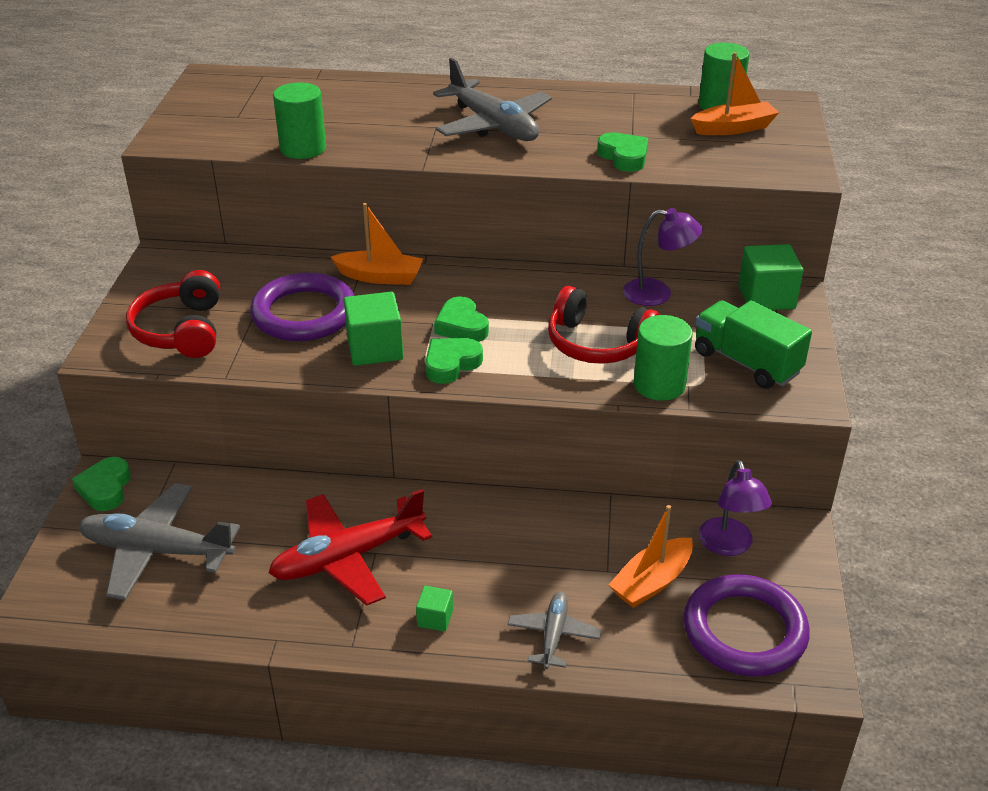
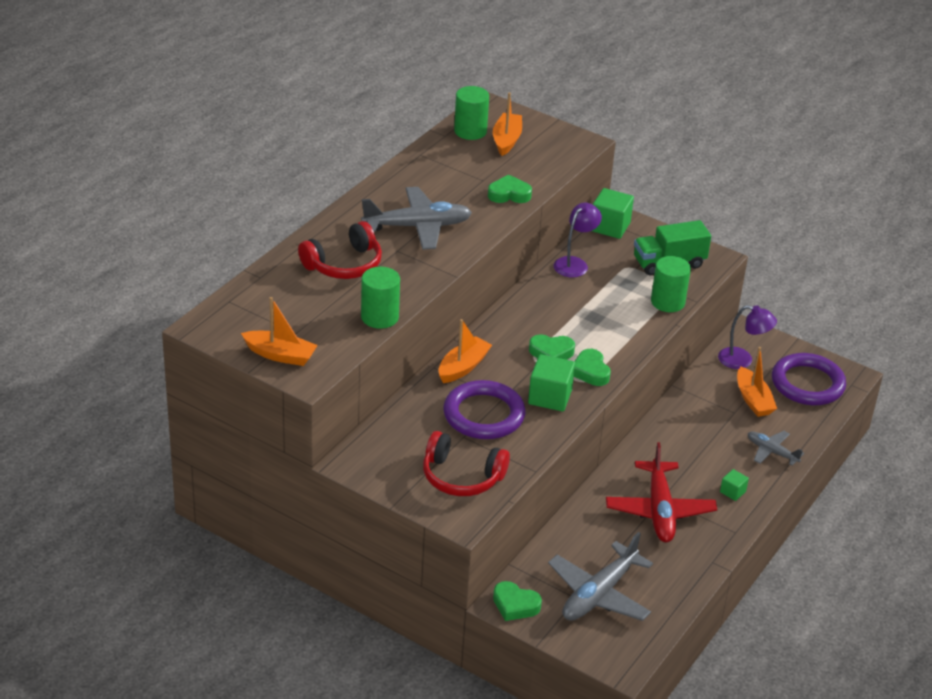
camera: 65 degrees left, 0 degrees up
(192, 119) = (280, 355): none -> orange boat
(597, 343) = (610, 307): red headphones -> red headphones (344, 264)

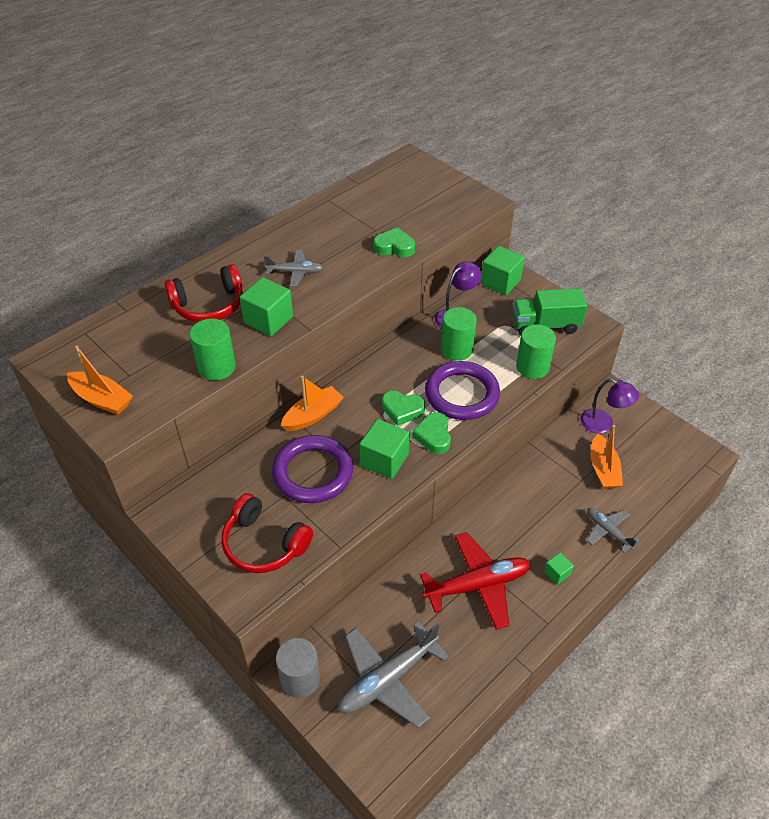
camera: 15 degrees right, 10 degrees up
(411, 272) = (268, 320): none -> green cube
(418, 227) = (295, 272): grey plane -> grey plane, size x0.55
(470, 131) = (382, 181): green cylinder -> green cylinder (457, 349)
(506, 140) = (412, 193): orange boat -> none
(515, 605) = (300, 679): green heart -> grey cylinder
(659, 510) = (478, 585): red plane -> red plane turned 120 degrees counterclockwise
(807, 384) = (661, 458): purple ring -> purple ring (462, 394)

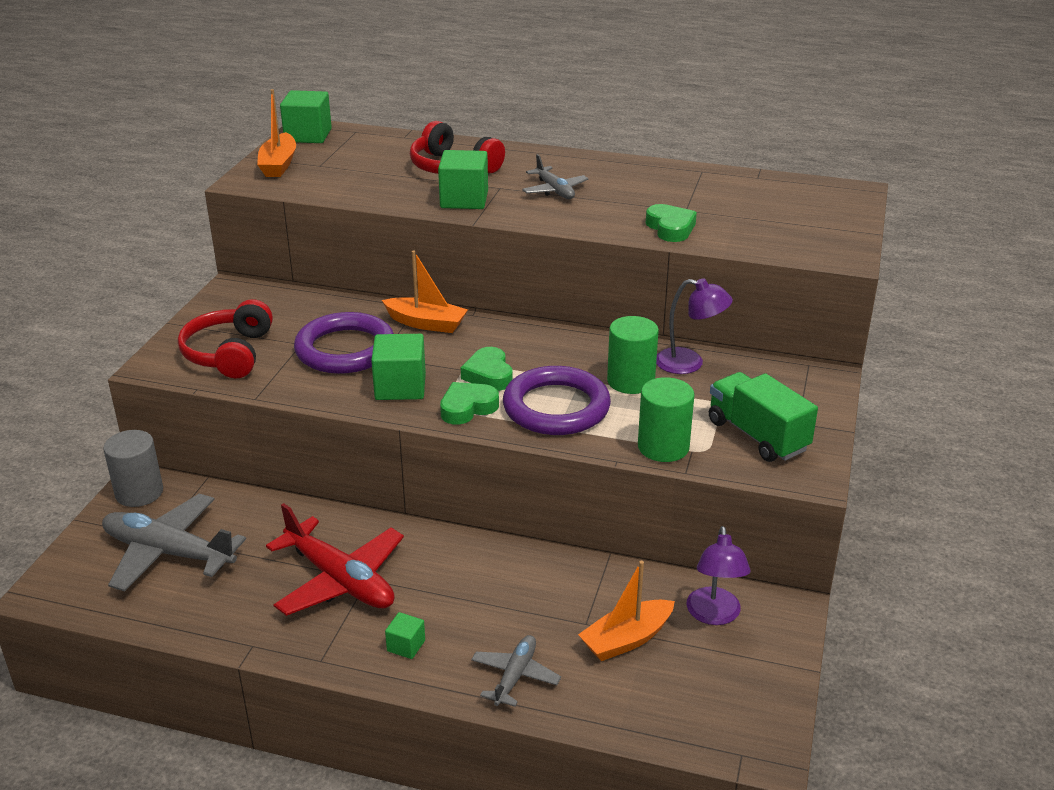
camera: 60 degrees right, 15 degrees down
(217, 367) = (369, 197): green cylinder -> none
(500, 282) = (798, 377): green cube -> green cube (308, 135)

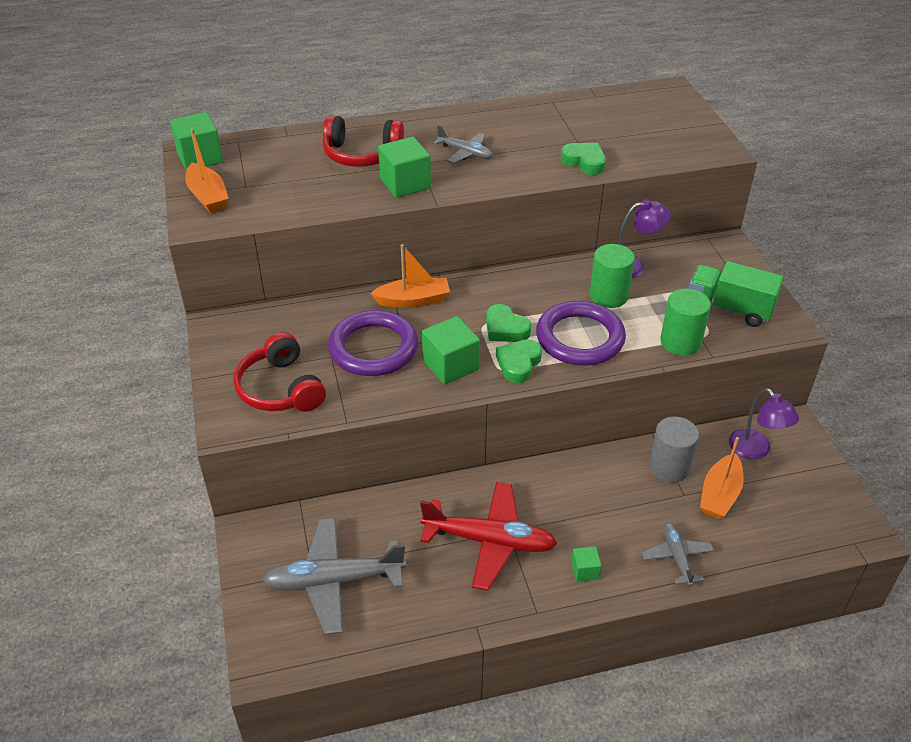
camera: 30 degrees left, 10 degrees up
(139, 492) = (255, 540): grey cylinder -> grey cylinder (669, 467)

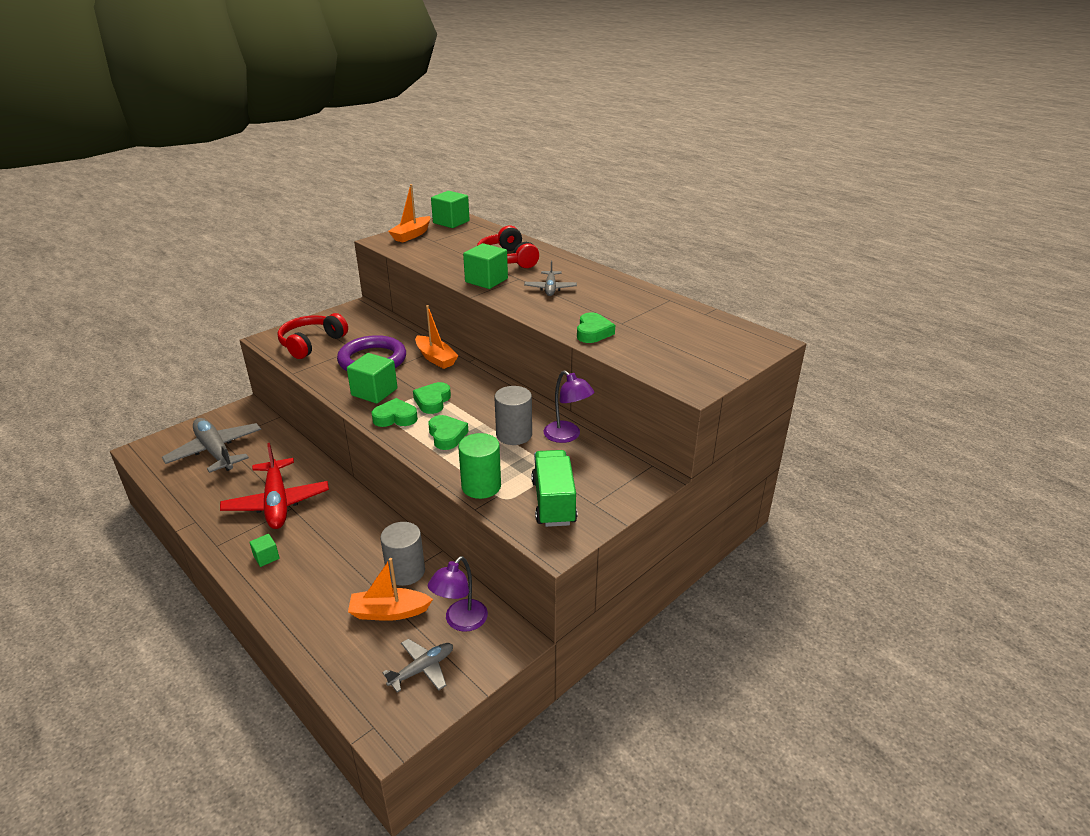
camera: 60 degrees right, 10 degrees down
(580, 338) = (447, 436): purple ring -> green heart
(608, 296) = (514, 435): green cylinder -> grey cylinder
(676, 557) = (301, 604): grey plane -> grey plane (422, 669)

